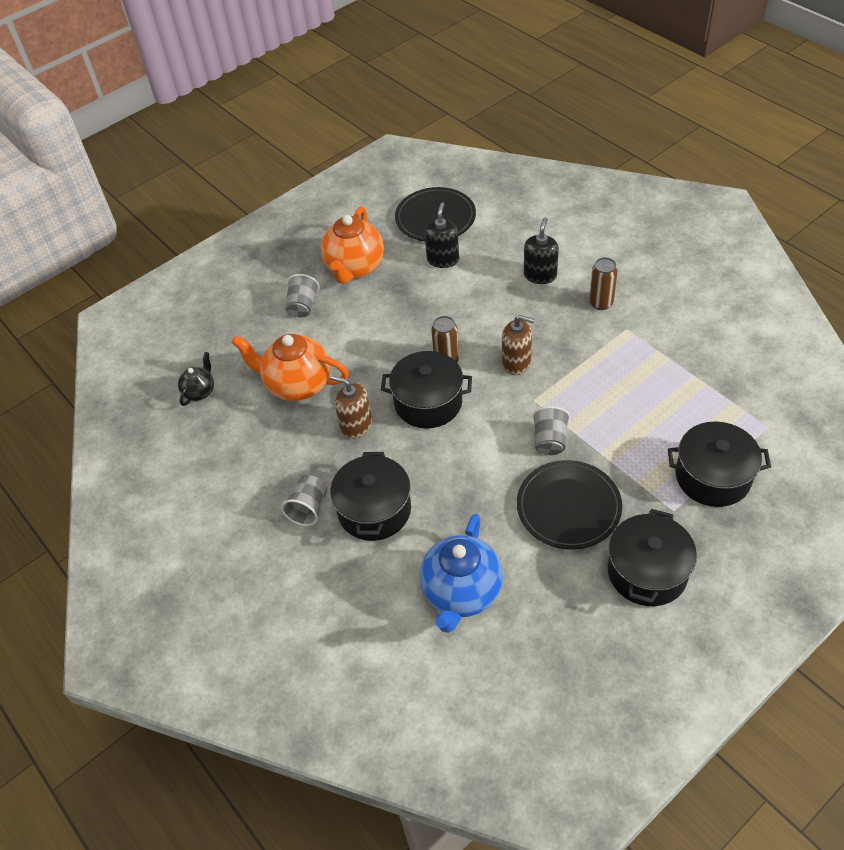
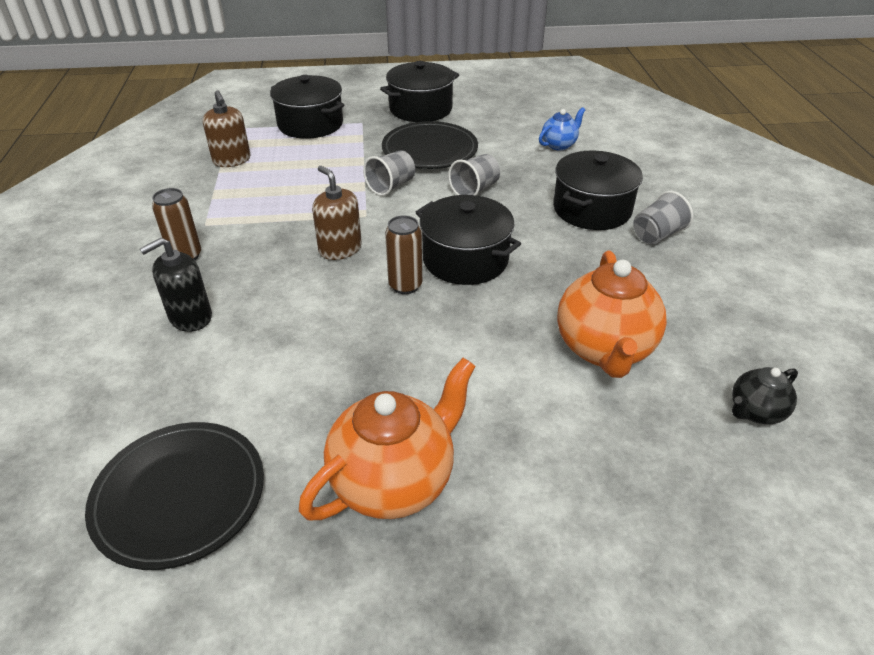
camera: 150 degrees left, 10 degrees down
(297, 385) = (604, 349): orange teapot -> orange teapot turned 45 degrees clockwise
(303, 306) = (527, 460): grey cup -> grey cup (474, 190)
(356, 425) = (560, 275): brown soap dispenser -> brown soap dispenser (232, 160)
(443, 259) = (262, 411): black soap dispenser -> none
(461, 593) = (559, 145): blue teapot -> blue teapot, size x0.51

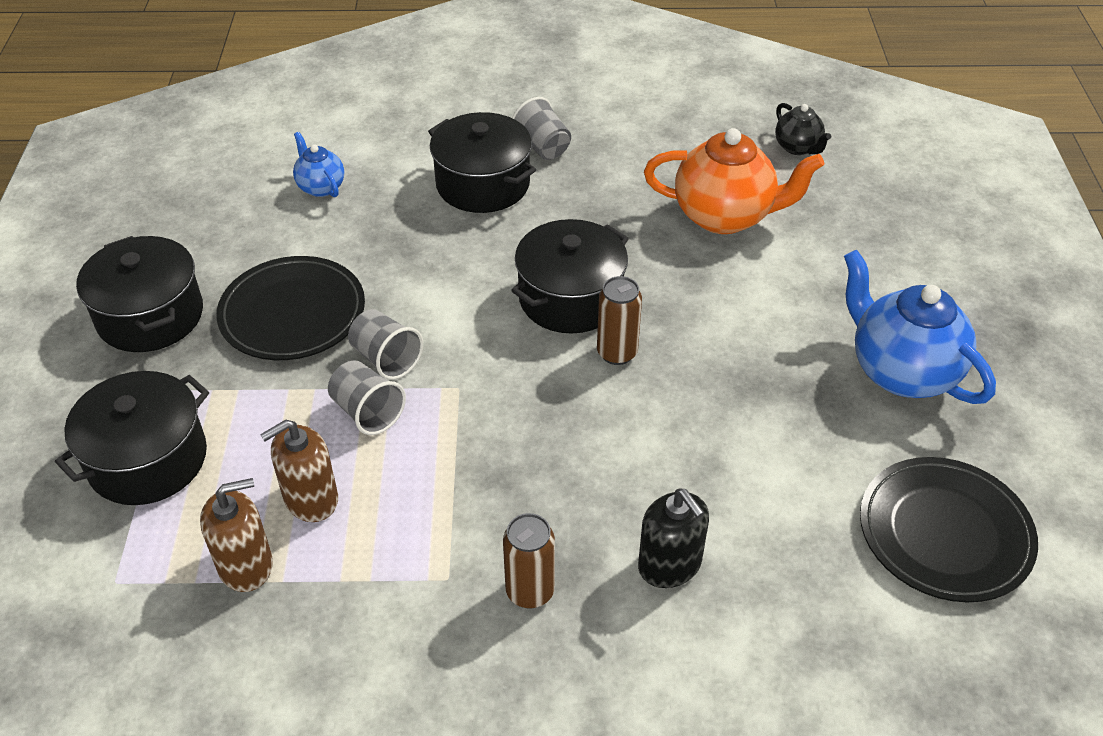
camera: 85 degrees left, 5 degrees up
(340, 249) = (534, 414): brown soap dispenser -> brown soap dispenser (311, 499)
(394, 481) = (901, 371): orange teapot -> blue teapot
(474, 190) = (416, 276): grey cup -> grey cup (367, 412)

